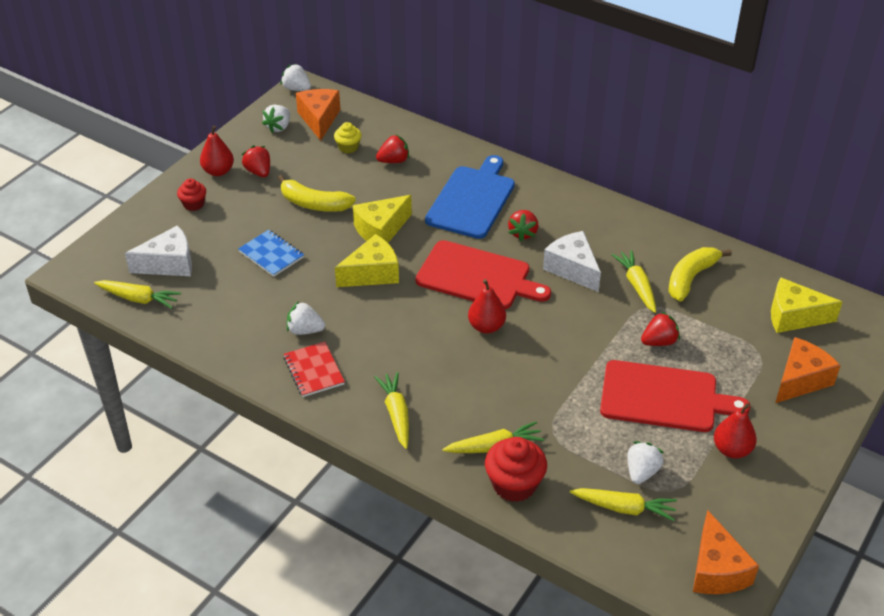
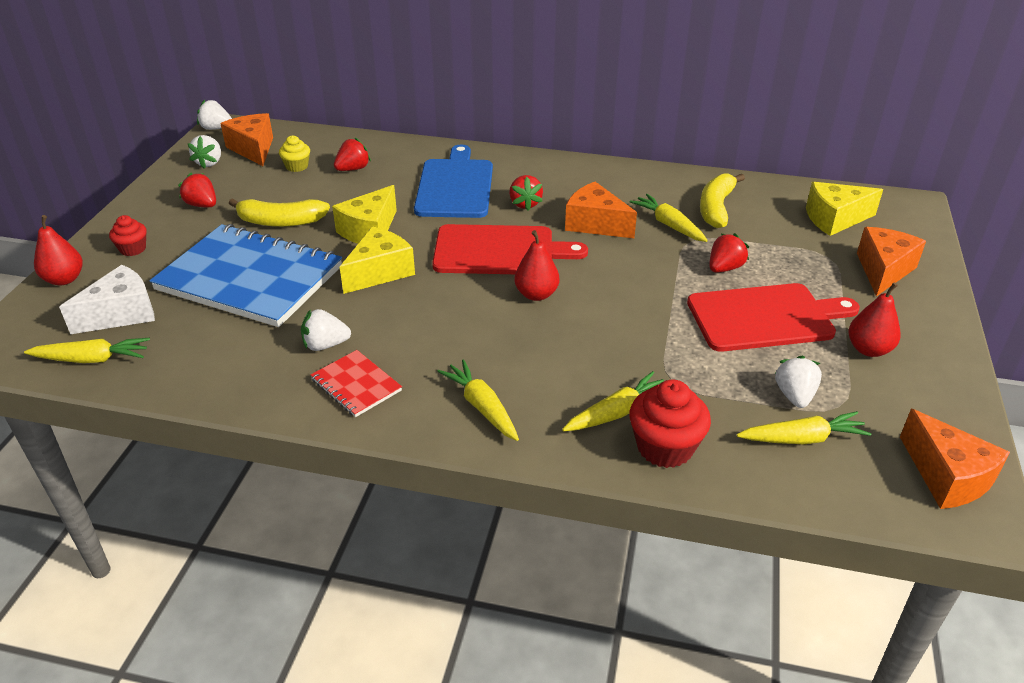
camera: 20 degrees left, 5 degrees down
(218, 171) = (152, 213): red pear -> red pear (64, 279)
(271, 254) = (250, 278): blue notebook -> blue notebook, size x2.26
(572, 269) = (595, 224): white cheese -> orange cheese

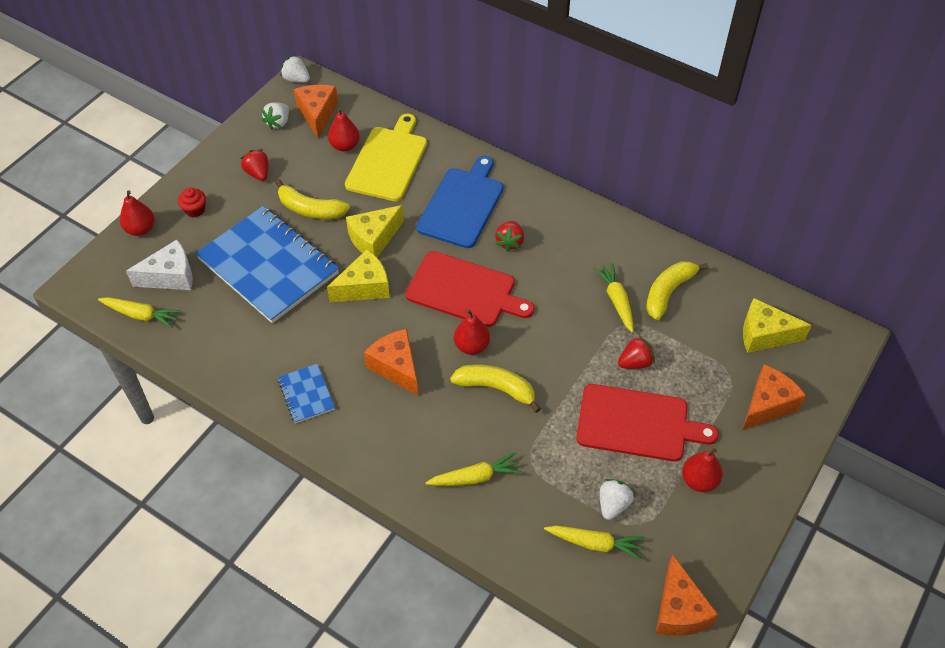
camera: 20 degrees right, 15 degrees up
(297, 166) = (345, 146): yellow cupcake -> red pear
(325, 345) = (299, 350): white strawberry -> none
(353, 169) = (388, 161): red strawberry -> yellow cutting board
(356, 385) = (306, 394): red notebook -> blue notebook
(481, 407) = (383, 441): yellow carrot -> none
(588, 324) = (496, 388): none -> yellow banana
(595, 224) = (556, 282): orange cheese -> orange cheese (396, 367)
(665, 447) = (492, 518): red cupcake -> none

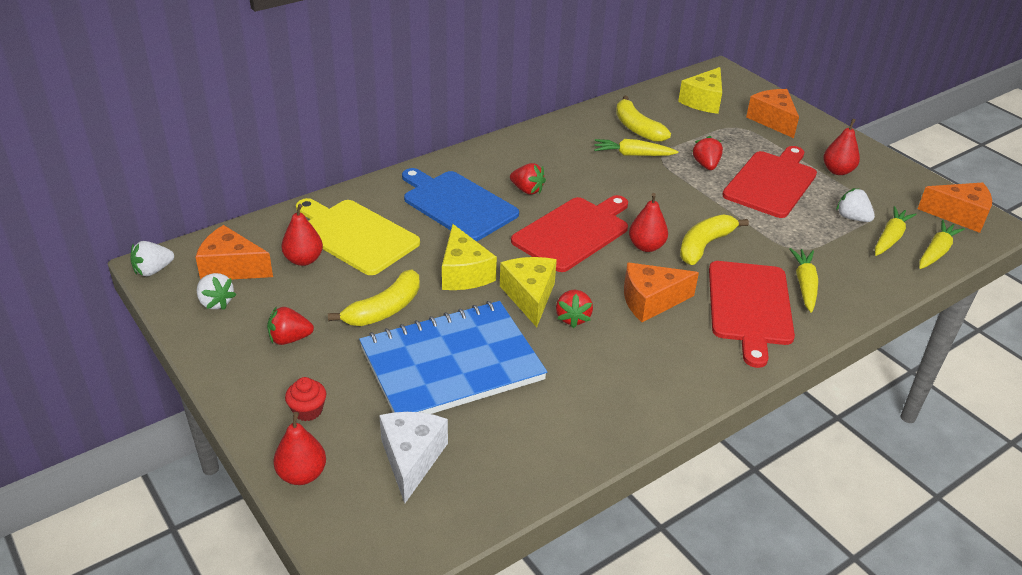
camera: 70 degrees left, 15 degrees down
(141, 315) = (462, 503): yellow carrot -> yellow carrot (936, 252)
(306, 394) = (661, 376): blue notebook -> none
(351, 321) = (573, 318): none -> red strawberry
(422, 439) = (749, 306): none -> red cutting board

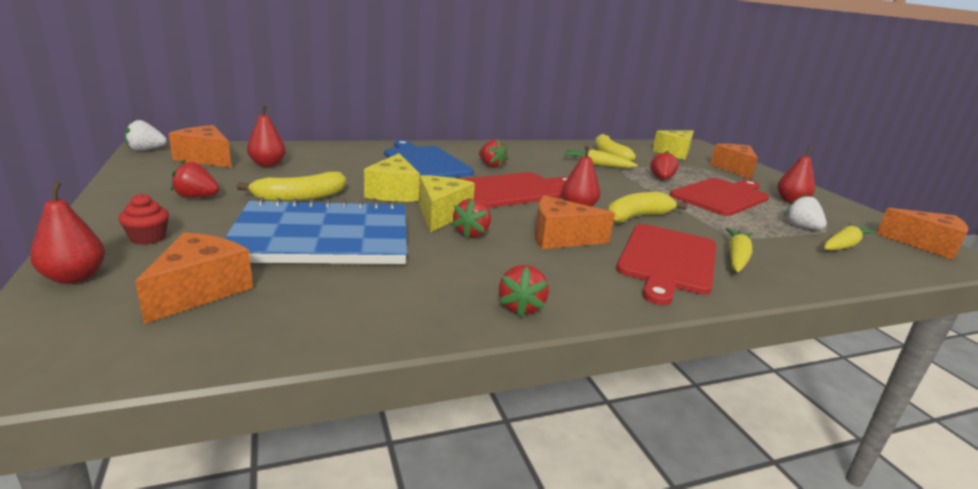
camera: 15 degrees right, 15 degrees down
(216, 302) = (167, 170): white strawberry -> none
(355, 235) = (324, 161): yellow cutting board -> none
(411, 459) = (199, 291): white cheese -> orange cheese
(659, 402) = (521, 307): none -> red strawberry
(936, 252) = (898, 263): yellow carrot -> none

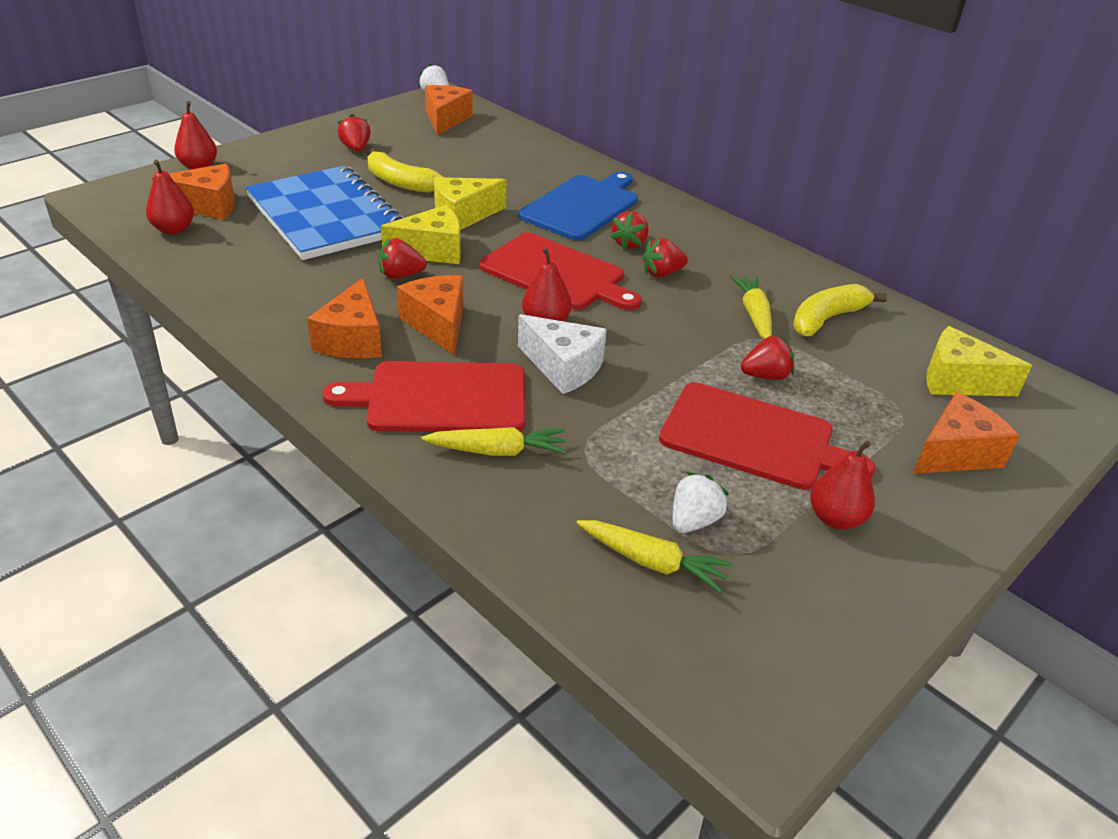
camera: 65 degrees right, 15 degrees up
(148, 238) = (269, 163): red cupcake -> none
(267, 164) = (464, 144): red pear -> red pear (174, 229)
(521, 307) = (266, 327): red strawberry -> red strawberry (662, 273)
(637, 217) = (563, 367): yellow banana -> white cheese
(925, 245) = (770, 679): orange cheese -> orange cheese (352, 339)

